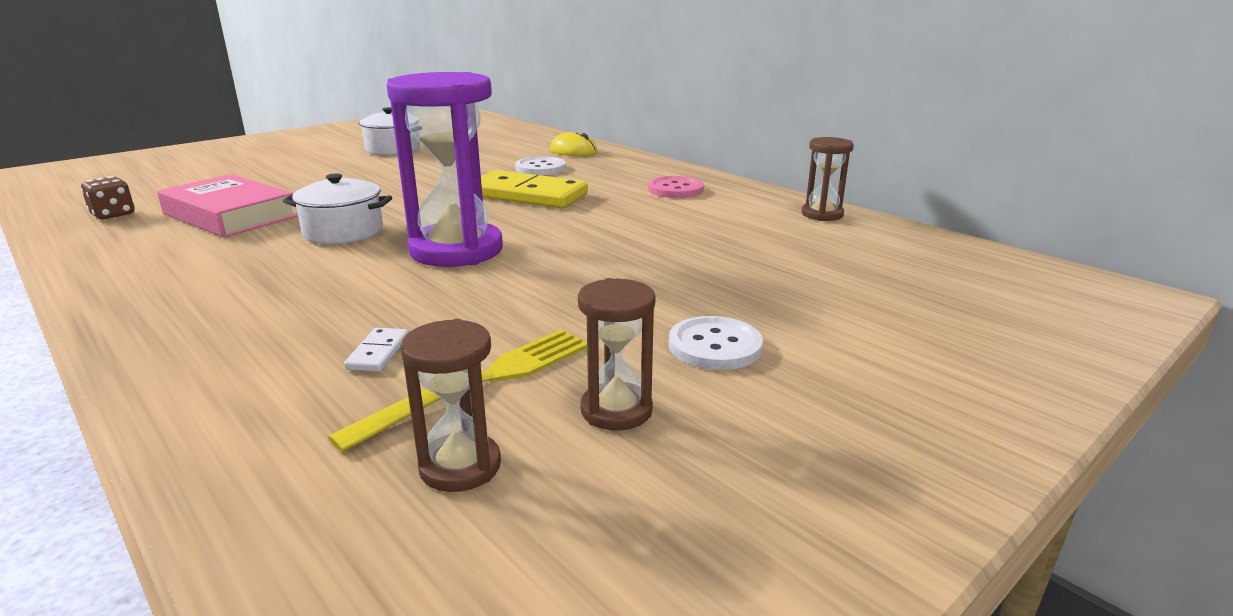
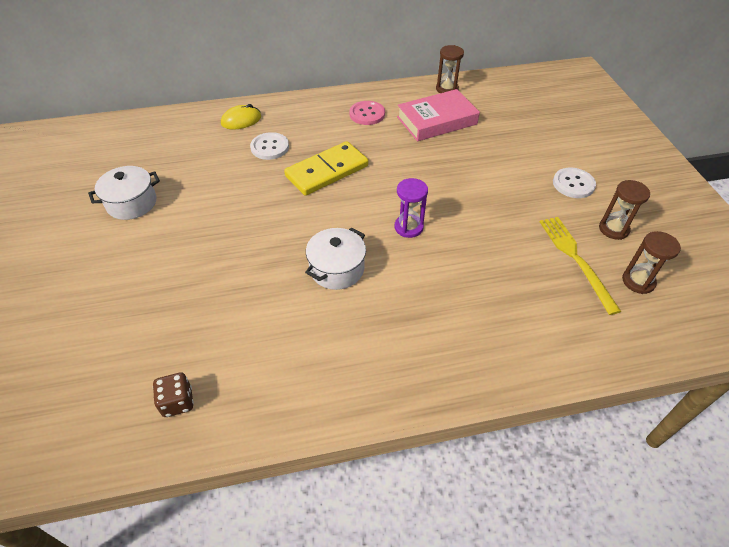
camera: 60 degrees left, 25 degrees up
(229, 215) = (246, 325): pink book -> pink book (437, 120)
(378, 353) = (531, 286): white domino -> none
(456, 250) = (408, 227): purple hourglass -> purple hourglass, size x0.50

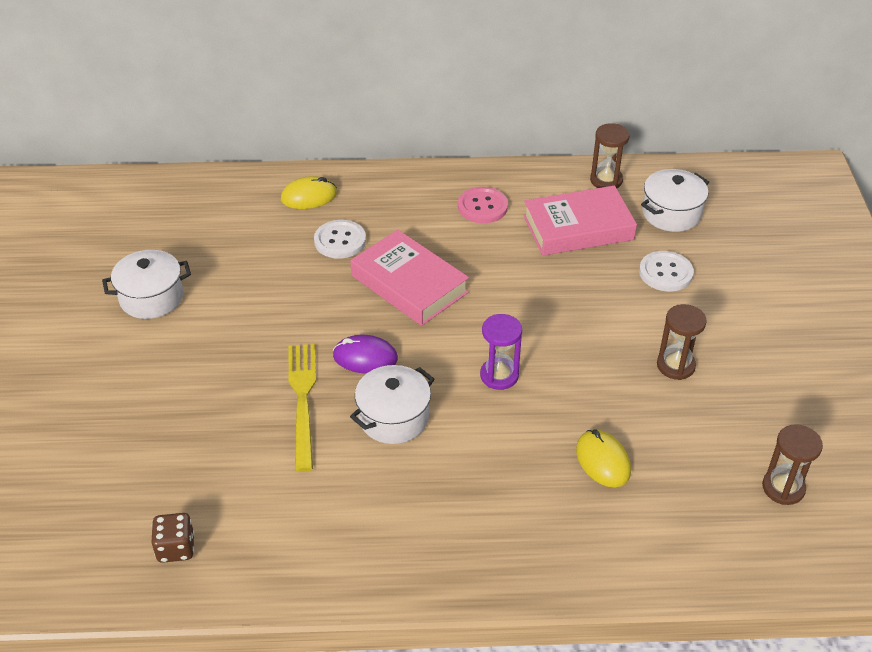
camera: 10 degrees right, 5 degrees down
(305, 227) = (365, 357): none -> purple mouse
(327, 171) = (409, 284): yellow domino -> pink book
(496, 105) = (671, 213): none -> white pot
(502, 280) = (603, 461): none -> yellow mouse
(573, 184) = (742, 344): white button -> white button (665, 273)
(576, 259) = (709, 448): yellow fork -> yellow fork (303, 400)
(613, 229) = (776, 414): brown hourglass -> brown hourglass (675, 365)

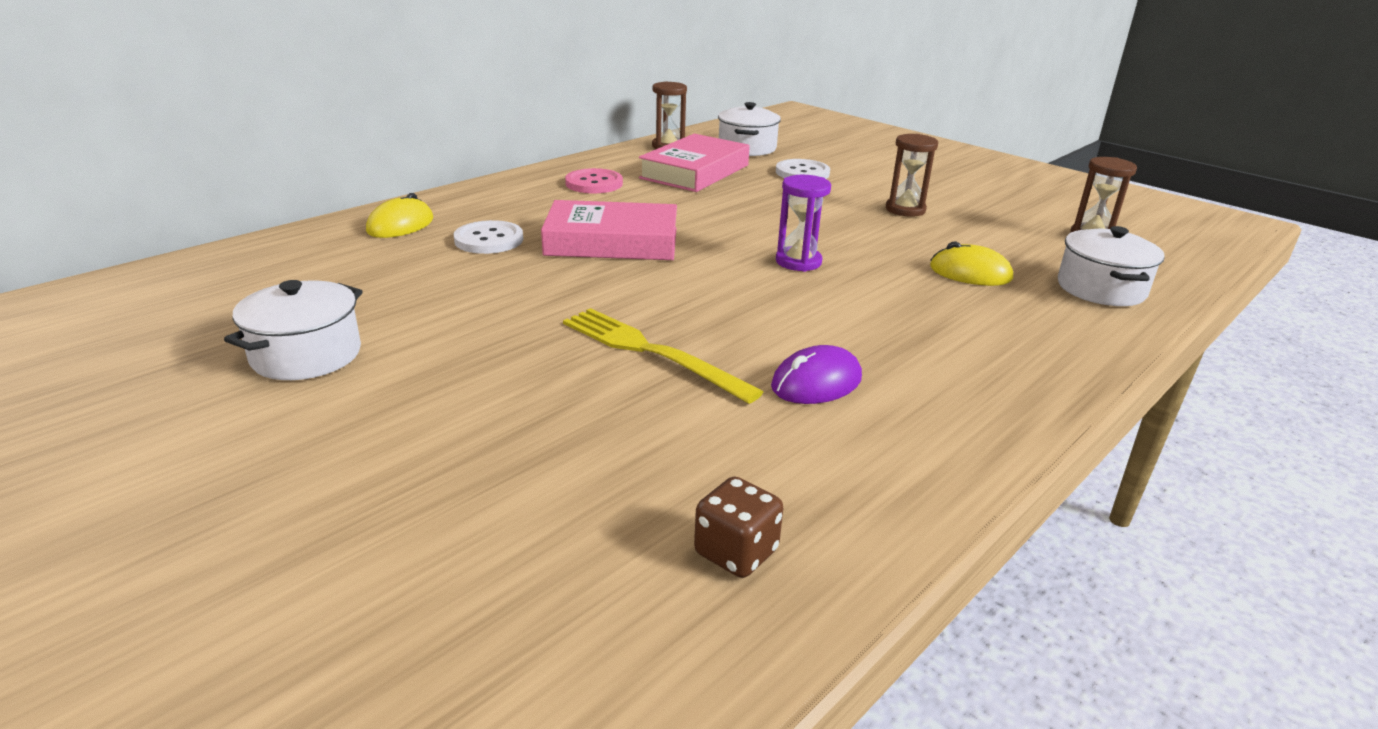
camera: 45 degrees left, 15 degrees down
(365, 357) = (659, 298): purple mouse -> purple mouse (816, 382)
(393, 418) = (764, 323): white pot -> white pot (1101, 289)

